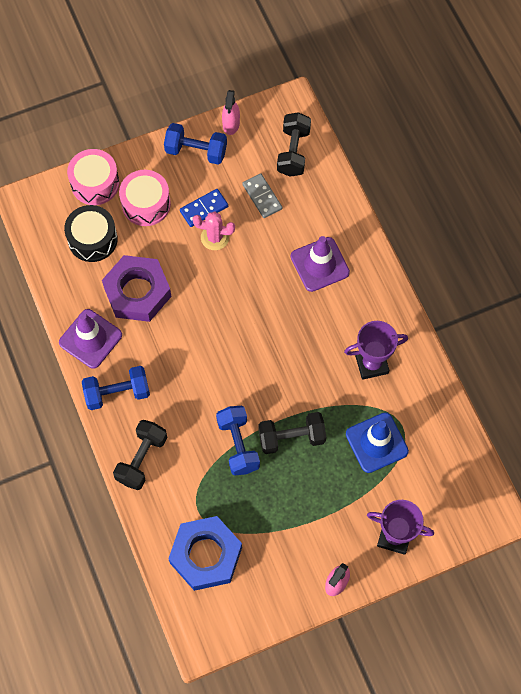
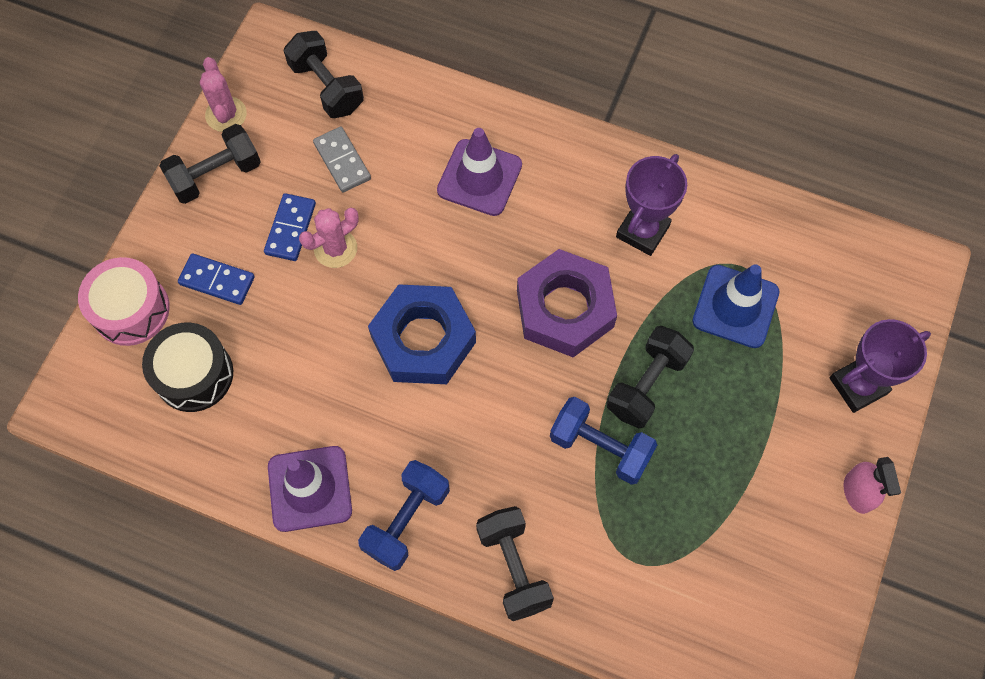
camera: 45 degrees left, 0 degrees up
(137, 292) = (310, 386): purple nut -> purple nut (565, 309)
(146, 204) = (217, 280): pink drum -> blue domino
(196, 151) = (216, 175): blue dumbbell -> black dumbbell
(205, 555) = (697, 603): blue nut -> blue nut (423, 340)
(231, 124) = (226, 114): pink spray bottle -> pink cactus
(262, 197) = (342, 161): grey domino -> grey domino turned 45 degrees clockwise

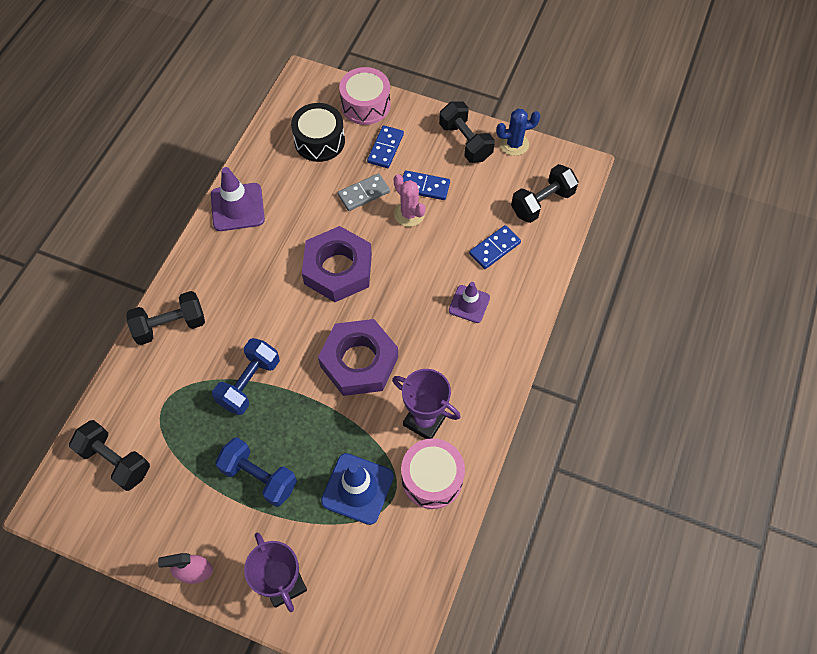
camera: 90 degrees right, 5 degrees down
(226, 114) = (514, 144): pink cactus -> blue cactus
(342, 161) = (479, 215): grey domino -> grey domino (364, 194)
(396, 145) = (494, 248): none -> blue domino
(406, 520) = (210, 262): blue dumbbell -> blue dumbbell (259, 477)
(423, 340) = (338, 269): blue nut -> purple nut
(479, 178) = (469, 304): purple traffic cone -> purple traffic cone, size x0.64
(646, 384) = (295, 417): black dumbbell -> black dumbbell (115, 461)
(716, 224) = (432, 478): none -> pink drum

